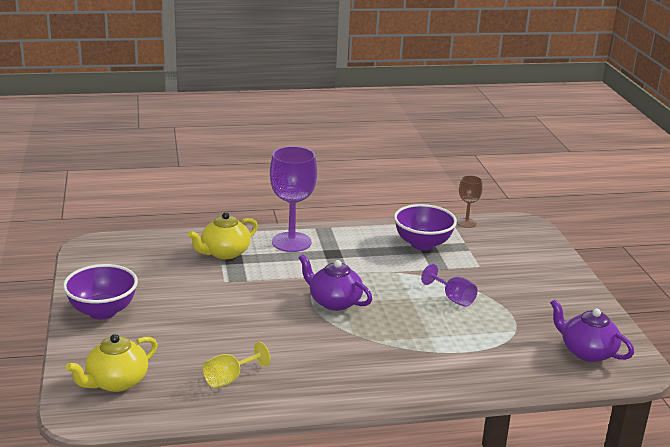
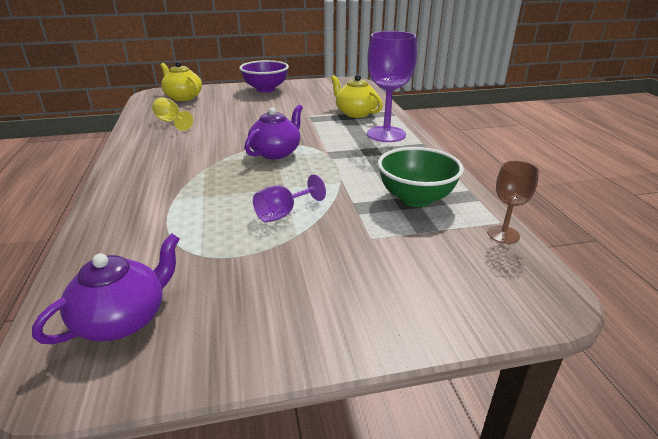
camera: 90 degrees right, 5 degrees up
(422, 244) = (416, 198): purple bowl -> green bowl

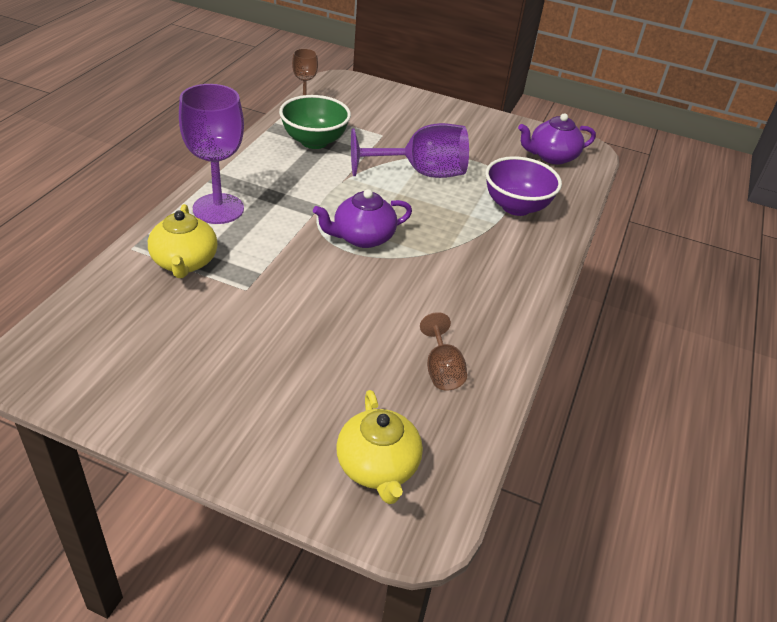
camera: 150 degrees left, 10 degrees up
(171, 122) = (441, 370): yellow goblet -> brown goblet
(265, 89) = (207, 418): purple bowl -> purple bowl (516, 207)
(283, 213) = (420, 173): purple goblet -> purple goblet, size x1.89

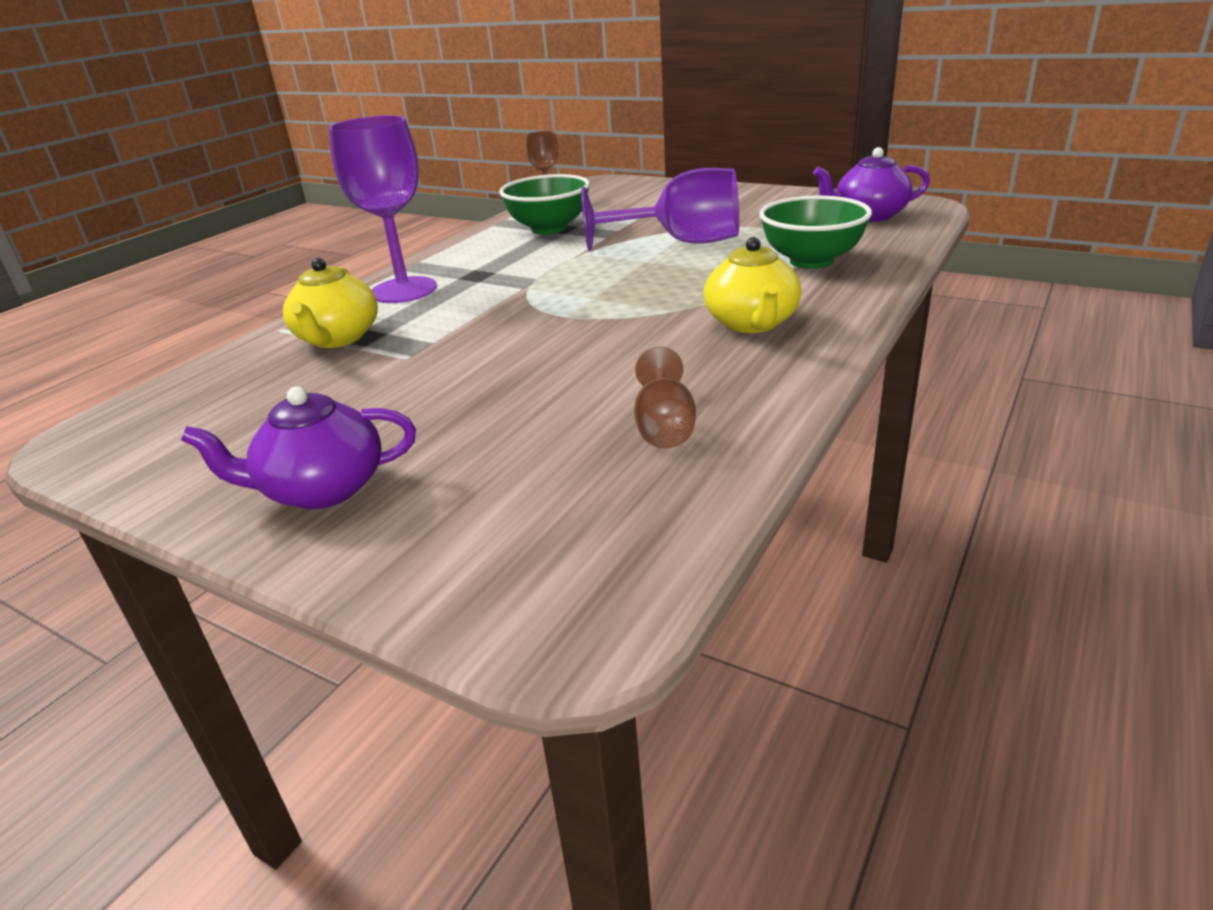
camera: 15 degrees right, 10 degrees down
(362, 237) = (584, 302): purple teapot -> purple teapot (322, 489)
(377, 467) = (526, 546): yellow teapot -> yellow teapot (752, 323)
(516, 207) = (811, 261): purple bowl -> green bowl

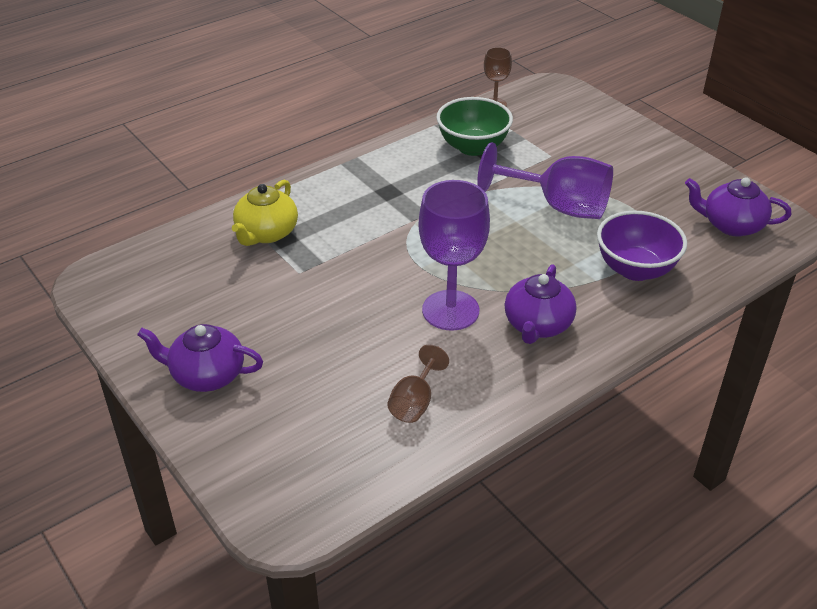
camera: 20 degrees right, 10 degrees up
(404, 290) = (331, 192): purple goblet -> purple goblet (450, 310)
(752, 323) = (537, 325): yellow teapot -> purple teapot
(811, 261) = (635, 269): green bowl -> purple bowl

